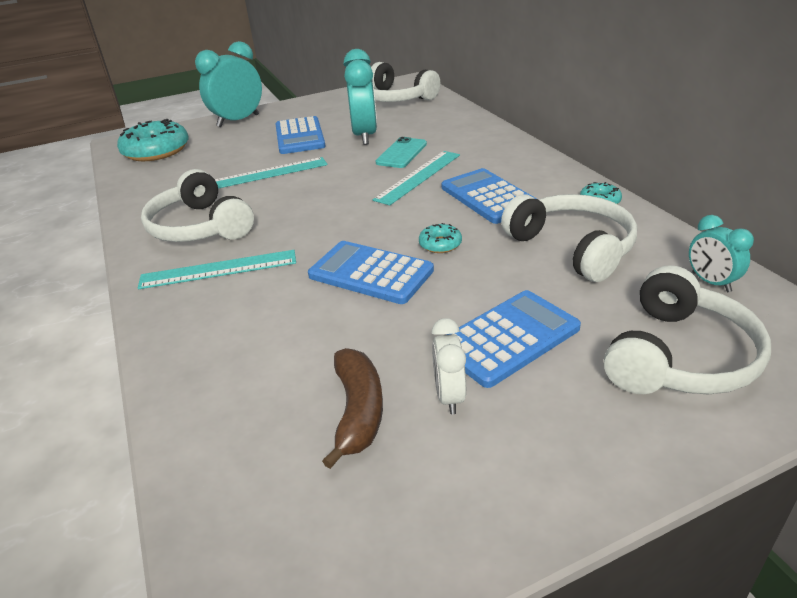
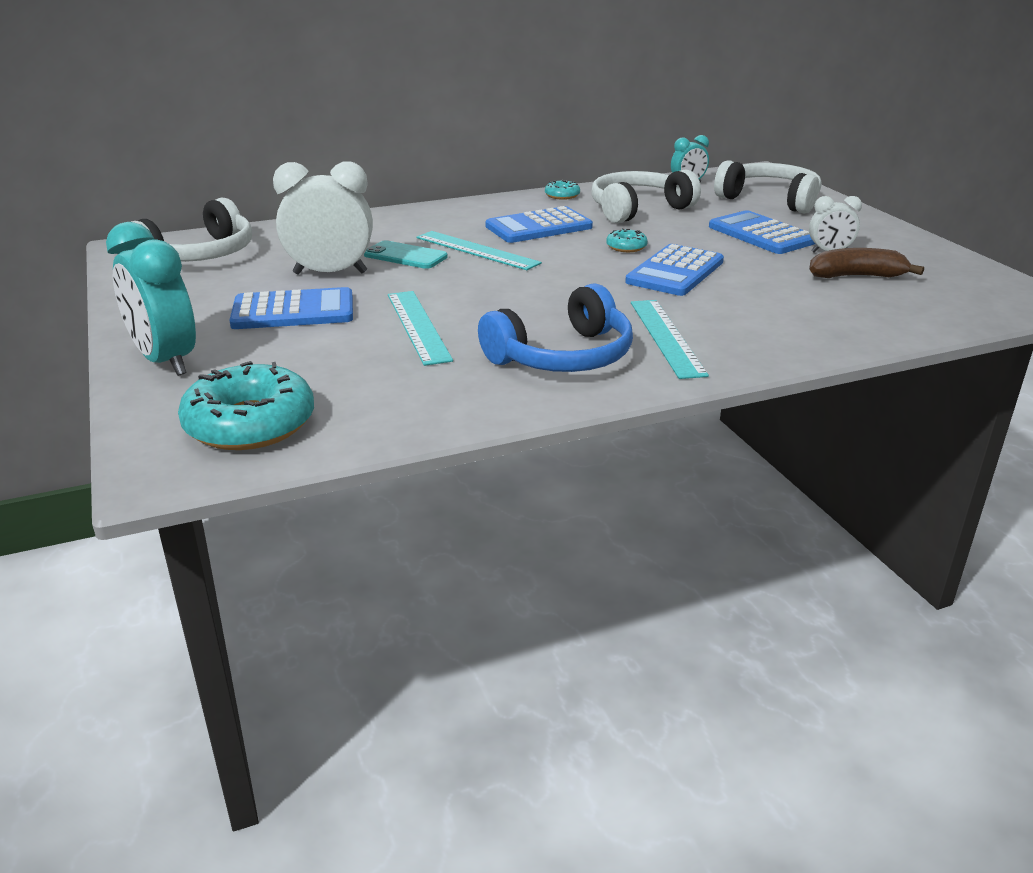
camera: 90 degrees left, 5 degrees down
(199, 227) = (563, 356): white headphones -> blue headphones
(365, 136) = (330, 273): turquoise clock -> white clock

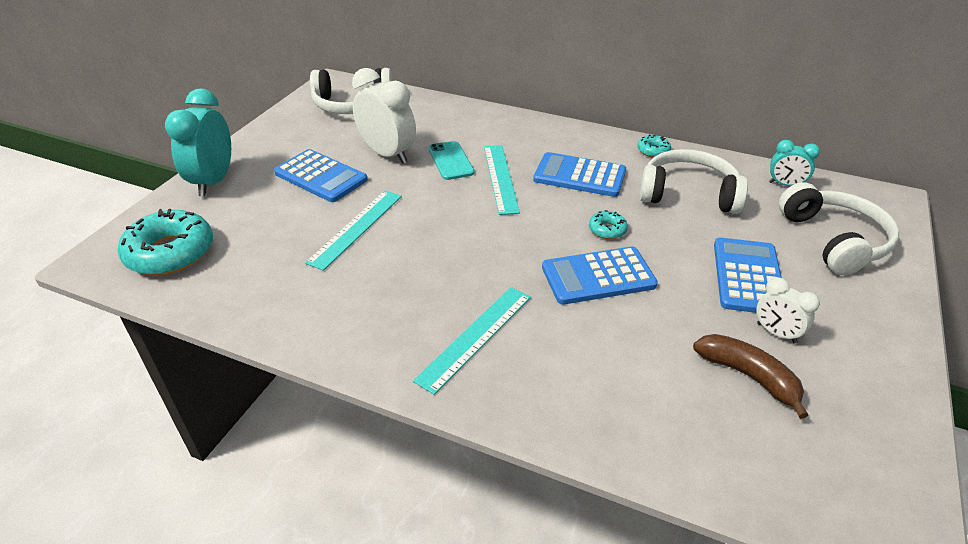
camera: 45 degrees right, 10 degrees up
(563, 356) = (384, 309): blue headphones -> none

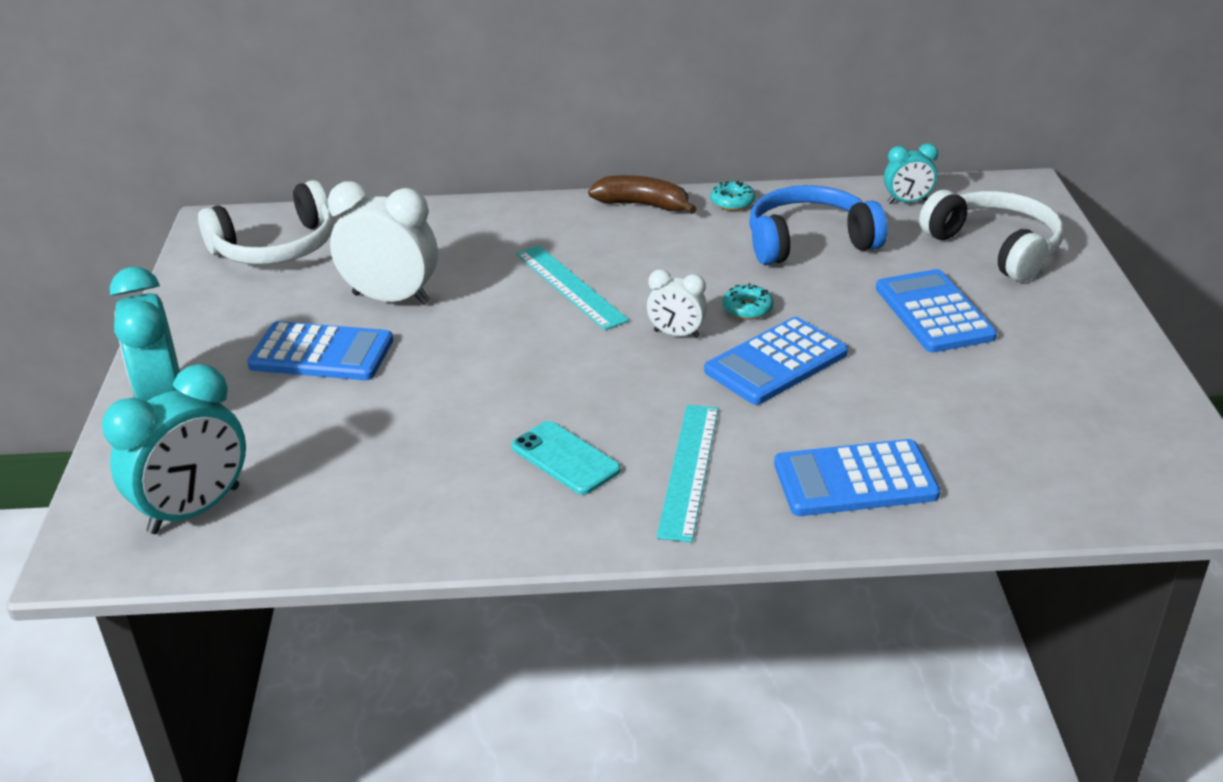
camera: 25 degrees left, 5 degrees down
(170, 252) = (195, 510): turquoise donut -> turquoise clock
(356, 228) = (432, 400): turquoise ruler -> none
(450, 161) = (486, 283): turquoise phone -> turquoise phone (565, 458)
(579, 176) = (667, 256): blue calculator -> blue calculator (855, 480)
(688, 194) = (809, 241): white headphones -> blue headphones
(749, 376) = (1000, 410): brown banana -> brown banana (643, 205)
(776, 333) = (998, 360): white clock -> white clock (676, 334)

